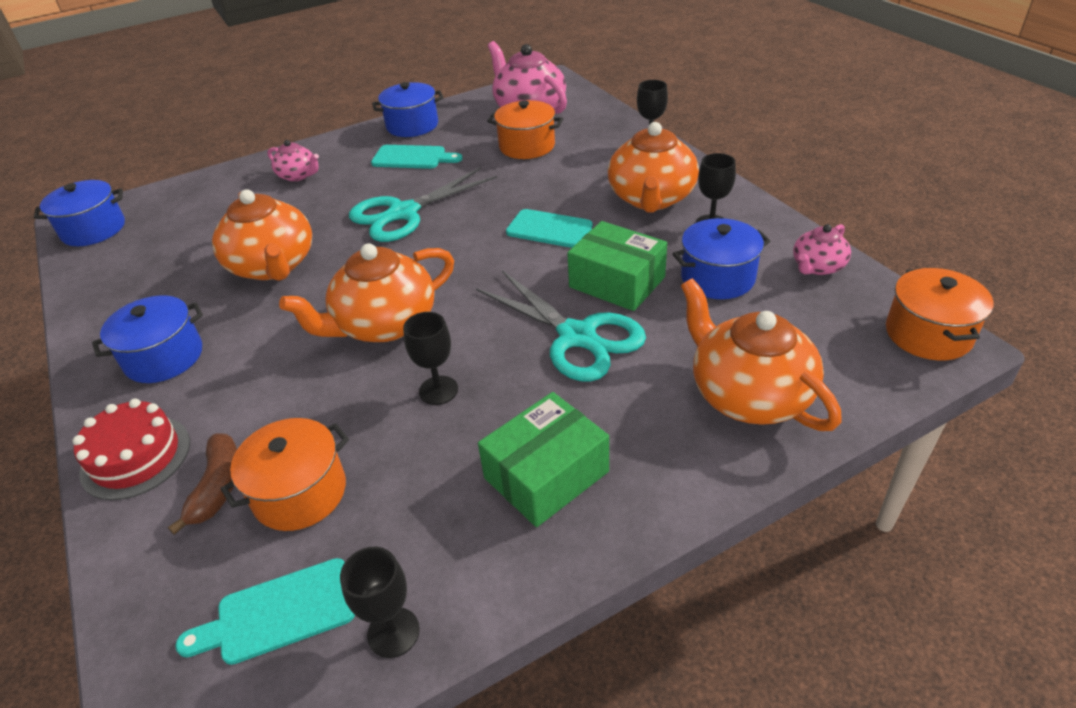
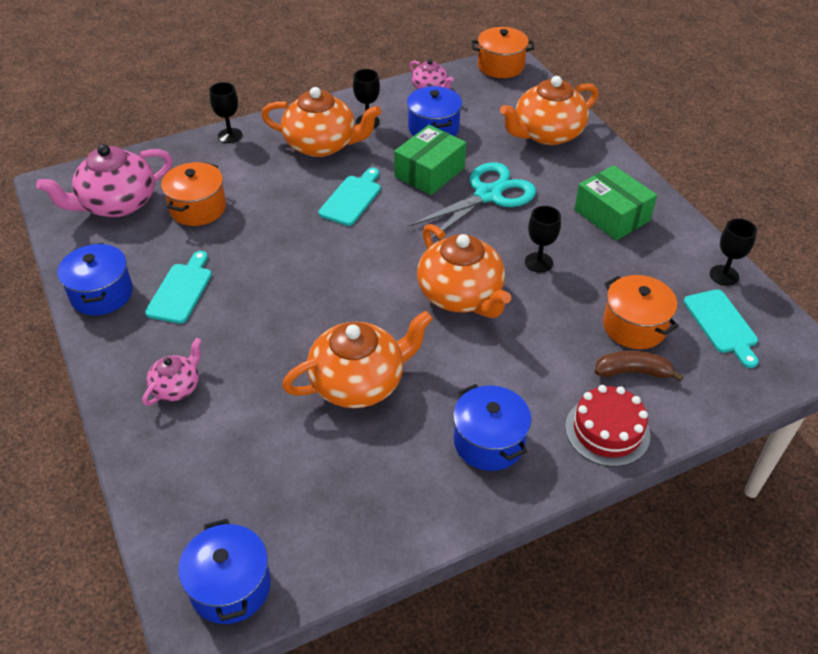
camera: 90 degrees left, 5 degrees up
(403, 213) = (293, 292): turquoise scissors -> none

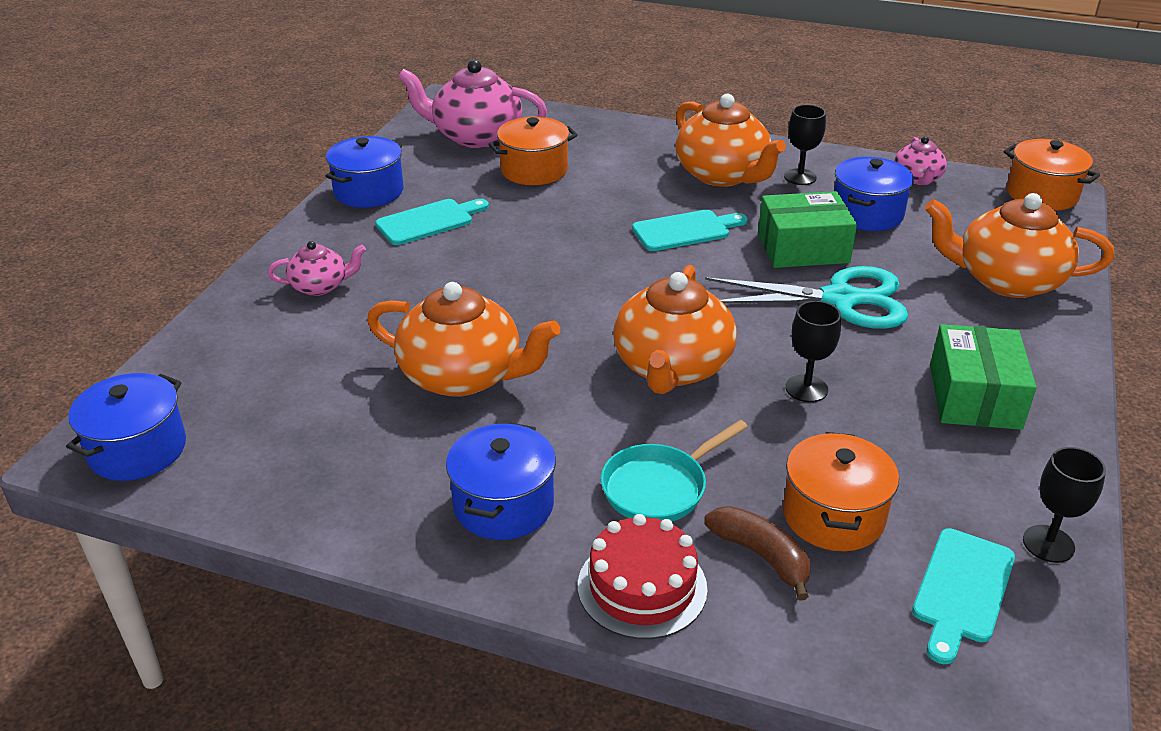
camera: 45 degrees right, 10 degrees down
(230, 135) = (645, 130): black goblet -> none
(546, 371) = (659, 487): none -> turquoise pan

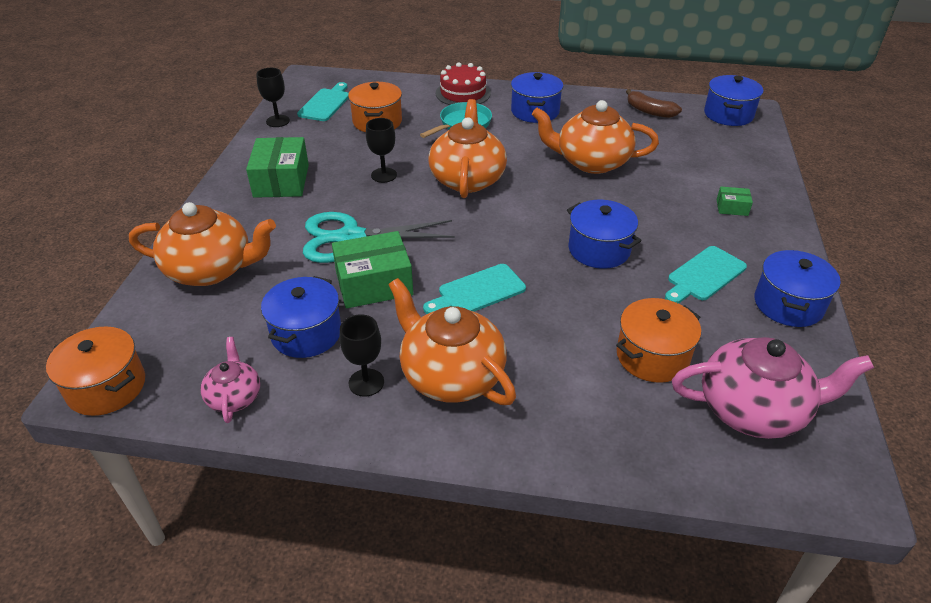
camera: 170 degrees right, 5 degrees up
(320, 286) = (732, 207): pink teapot -> green box
(529, 256) = (599, 249): none -> blue pot
(761, 556) = (412, 106): brown banana -> brown banana (649, 111)

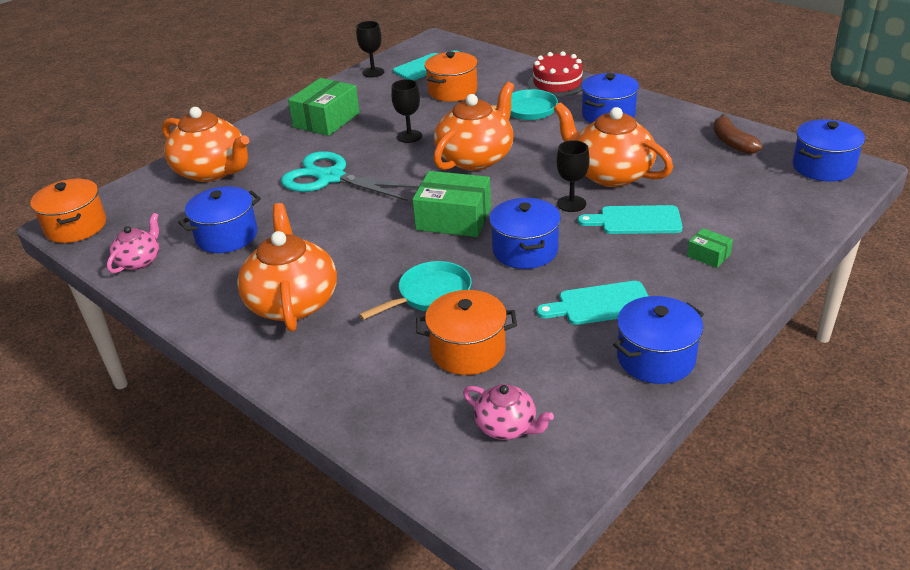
camera: 35 degrees right, 5 degrees down
(366, 382) = (229, 284): black goblet -> black goblet (571, 204)
(374, 283) = (310, 217): green box -> green box (453, 219)
(478, 291) = (382, 249): turquoise cutting board -> turquoise cutting board (636, 221)
(567, 318) = (430, 295): none -> turquoise pan
(753, 409) = (507, 426): pink teapot -> pink teapot, size x0.53

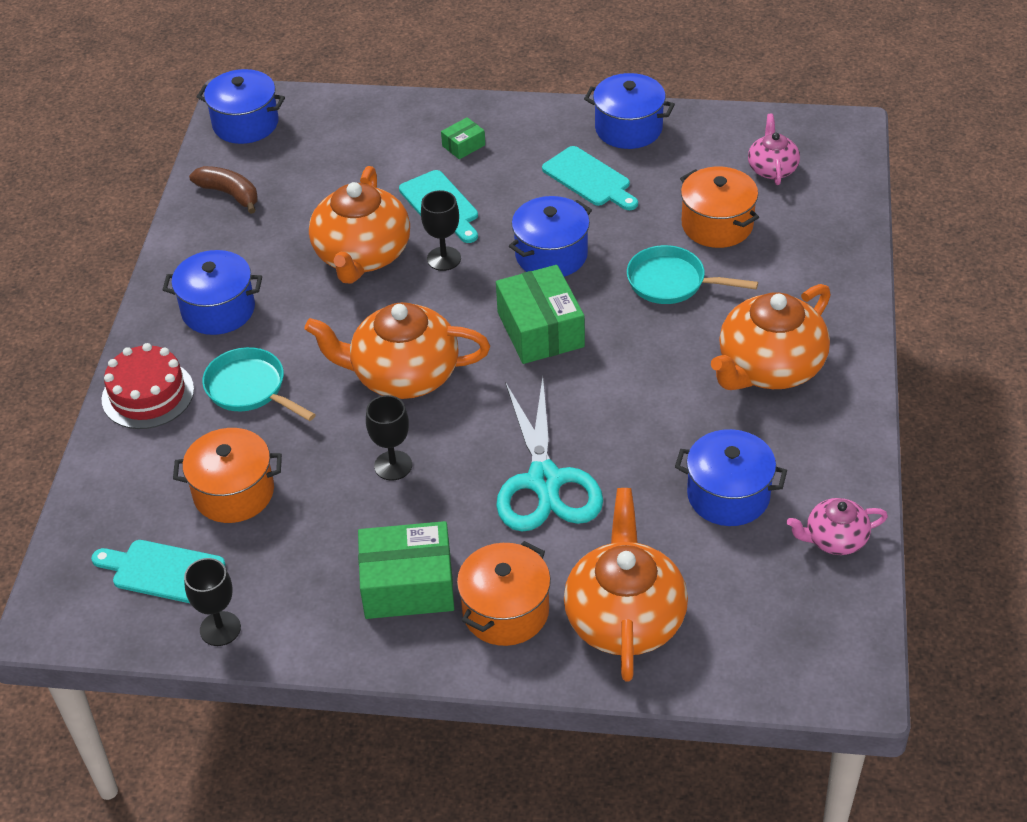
camera: 125 degrees left, 10 degrees up
(76, 227) = (845, 663): orange pot -> orange pot (505, 611)
(708, 255) = (463, 145): green box -> green box turned 45 degrees clockwise
(732, 142) = (229, 194): brown banana -> brown banana turned 90 degrees counterclockwise

